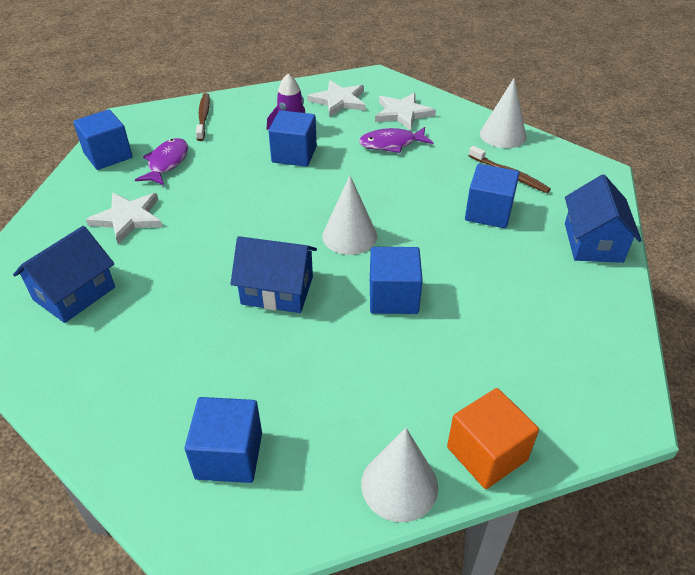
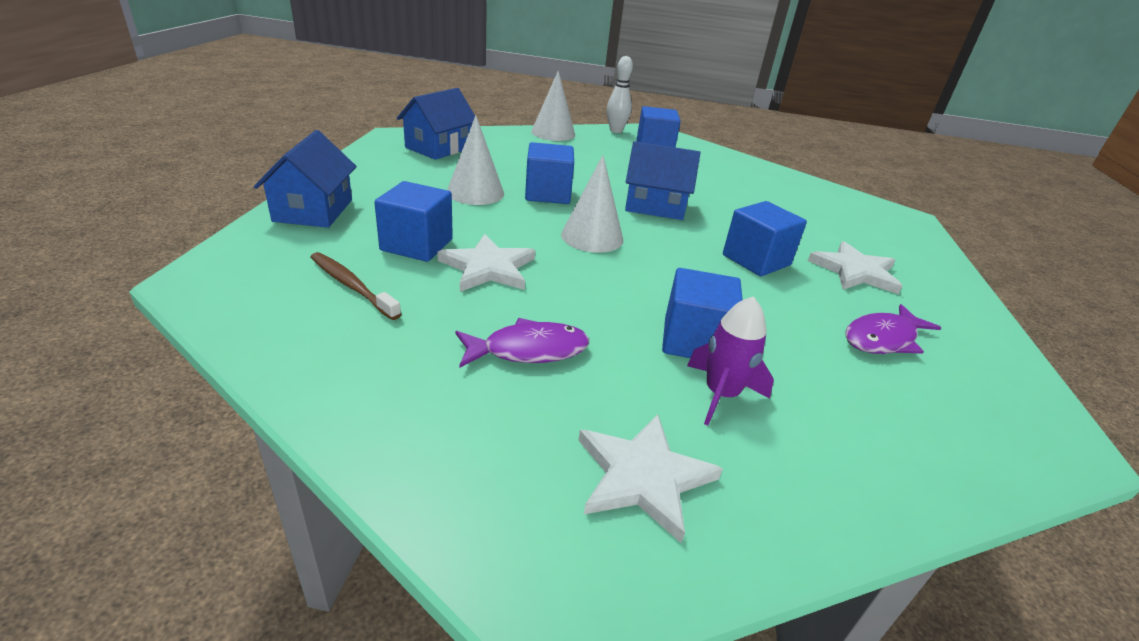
camera: 175 degrees right, 10 degrees down
(74, 293) = (834, 218): blue house -> blue house (438, 148)
(108, 155) = (986, 358): blue cube -> blue cube (756, 260)
(167, 163) = (883, 339): purple fish -> purple fish turned 45 degrees clockwise
(203, 117) = (914, 437): brown toothbrush -> none
(282, 527) = (616, 131): none -> white bowling pin
(403, 113) = (493, 426): white star -> white star (488, 268)
(486, 453) = (498, 135): orange cube -> none
(503, 135) = (305, 356): white cone -> white cone (475, 192)

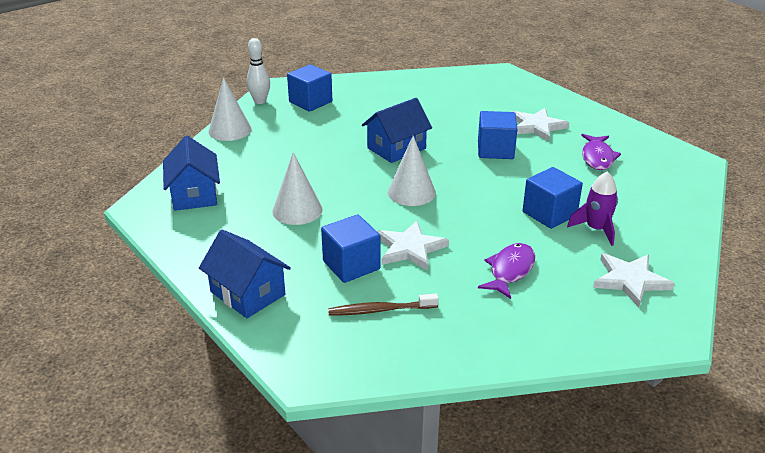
camera: 45 degrees left, 0 degrees up
(548, 194) = (333, 181): blue cube -> none

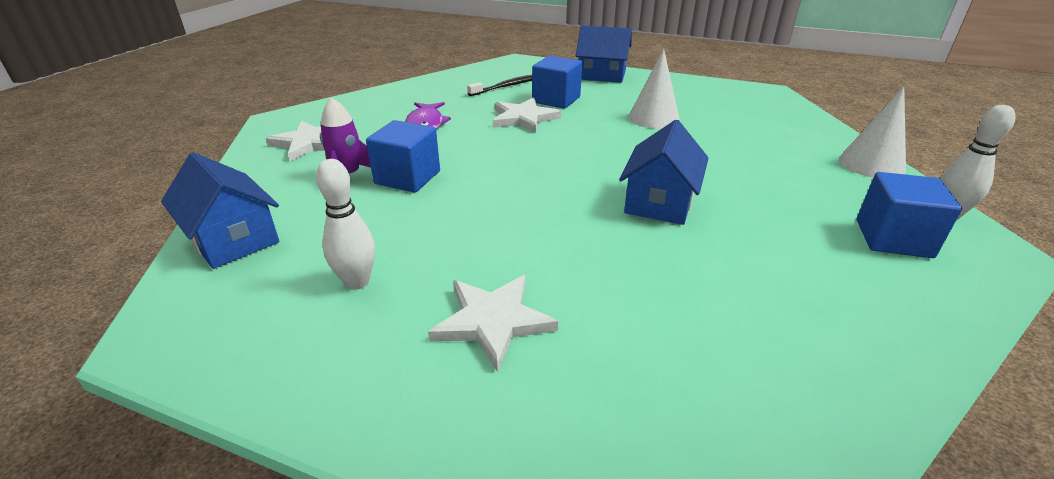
camera: 150 degrees right, 0 degrees up
(194, 194) = (753, 106): blue house -> blue house (233, 239)
(381, 310) = (506, 86): brown toothbrush -> black toothbrush
(411, 192) = (575, 158): white cone -> none
(495, 150) = (528, 242): blue cube -> none
(597, 157) = (357, 282): purple fish -> white bowling pin

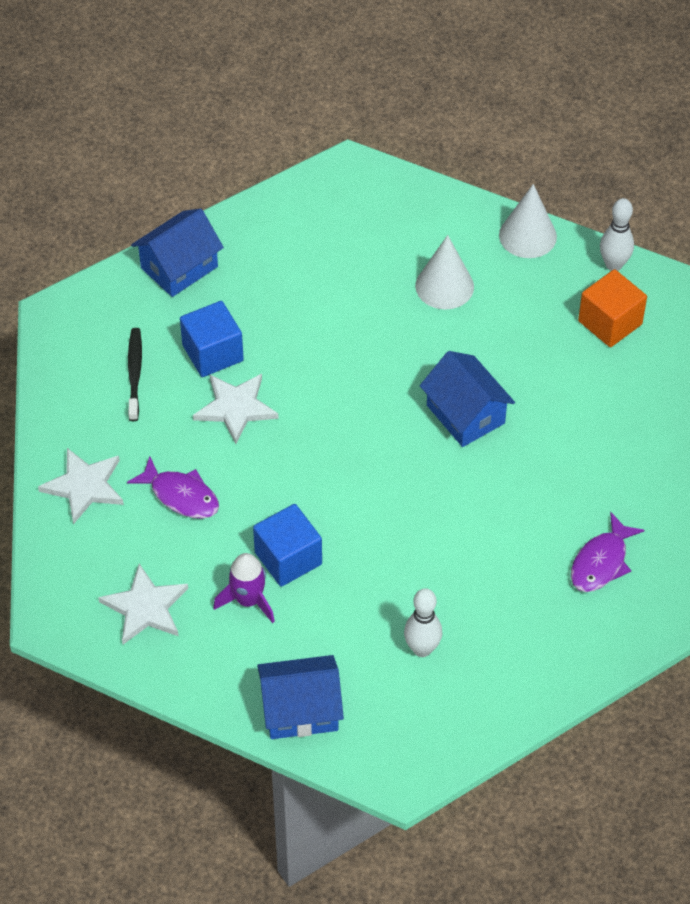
camera: 55 degrees left, 20 degrees up
(493, 321) = (519, 593): white star -> white star (84, 486)
(609, 373) = (601, 562): none -> purple fish
(653, 118) = (325, 307): white cone -> white cone (444, 286)
(893, 238) = (610, 322): blue cube -> orange cube

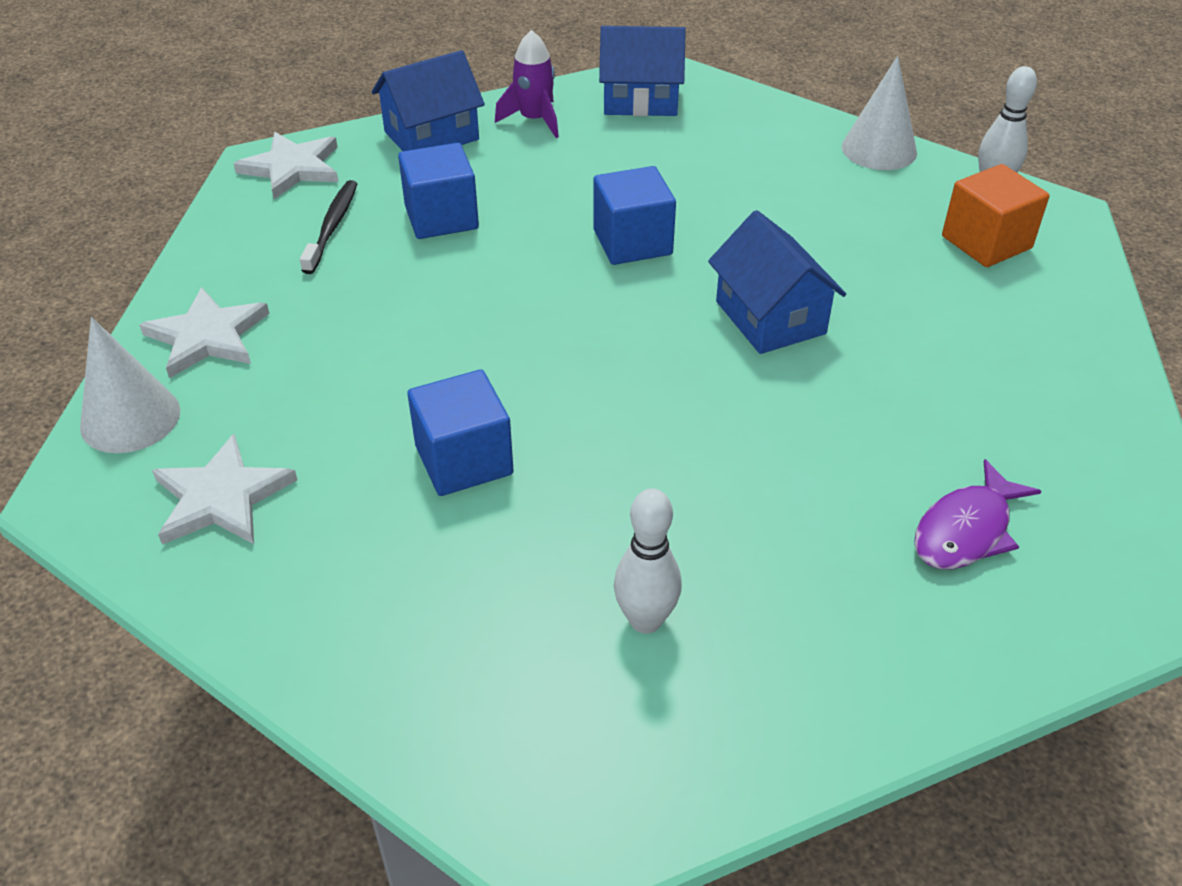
camera: 10 degrees right, 10 degrees down
(181, 495) = (336, 363): purple fish -> none
(235, 408) = (450, 275): white star -> white star (292, 168)
(248, 600) = (383, 509): purple rocket -> purple rocket (534, 120)
(300, 710) = (411, 689): blue house -> blue house (640, 100)
(358, 358) = (632, 242): none -> blue cube
(444, 286) = (763, 185): white cone -> white cone (130, 418)

